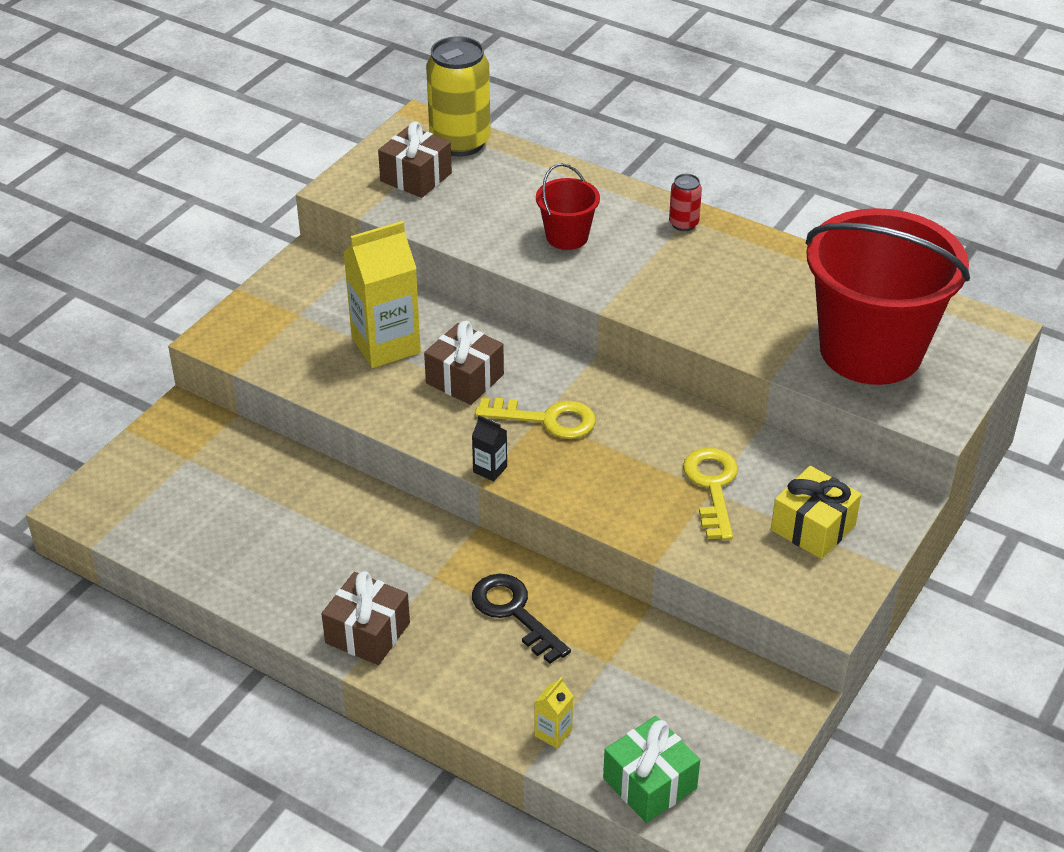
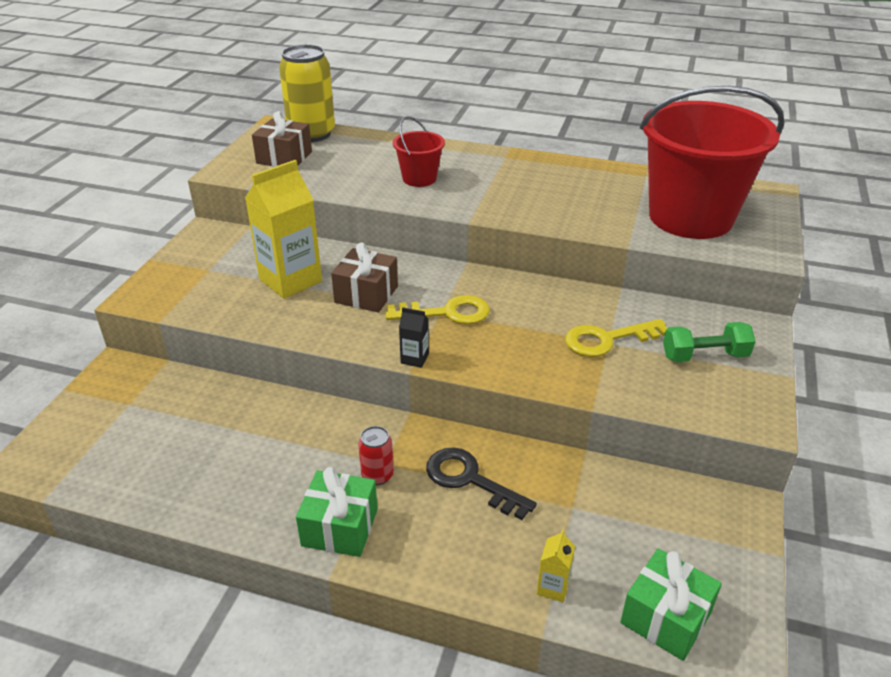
camera: 15 degrees left, 5 degrees down
(367, 633) = (340, 527): brown gift -> green gift
(683, 224) = (504, 160): red can -> red can (377, 475)
(712, 487) = (607, 340): yellow key -> yellow key turned 90 degrees counterclockwise
(813, 527) = (704, 356): yellow gift -> green dumbbell

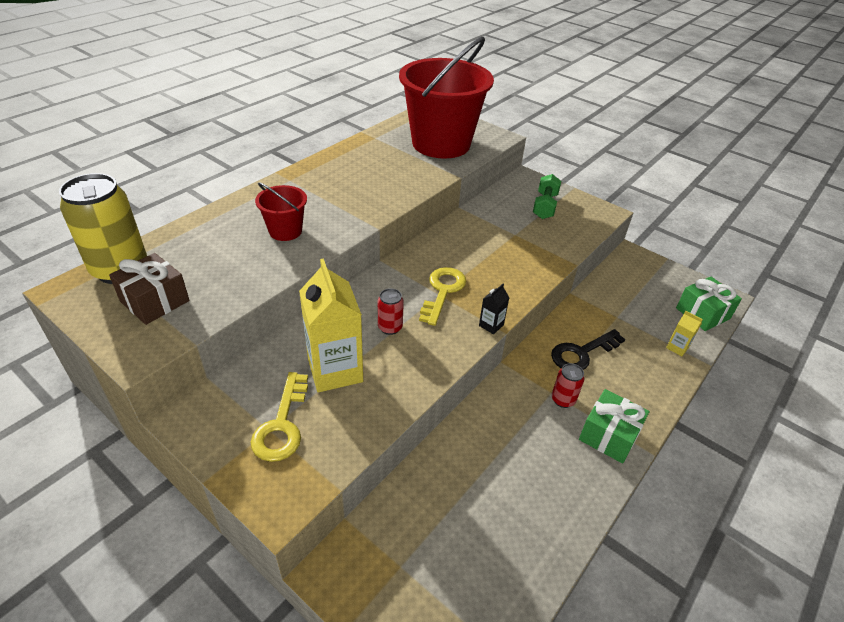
camera: 70 degrees left, 5 degrees up
(366, 294) = (390, 327): brown gift -> red can
(607, 340) = (512, 233): yellow key -> yellow key (282, 425)

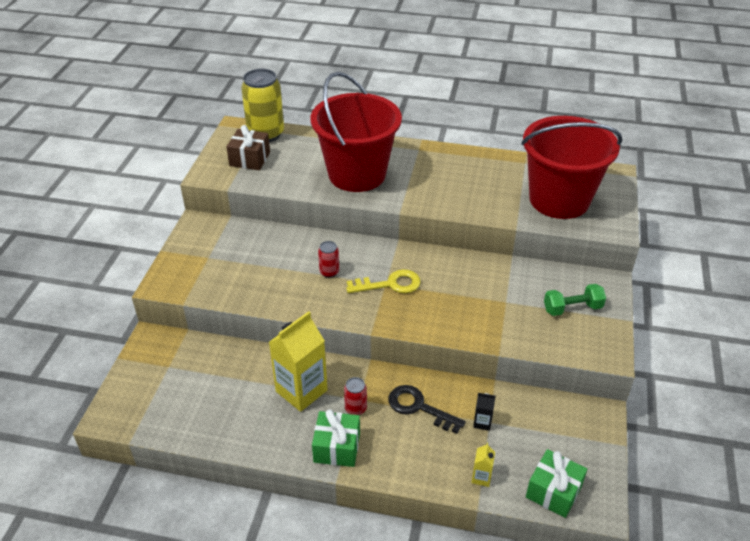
camera: 65 degrees right, 0 degrees up
(282, 425) = (214, 261): yellow key -> none
(285, 231) = (357, 174): red bucket -> red bucket, size x2.25
(335, 370) = (271, 263): yellow carton -> yellow carton (301, 391)
(491, 325) = (373, 323): black carton -> black carton (482, 422)

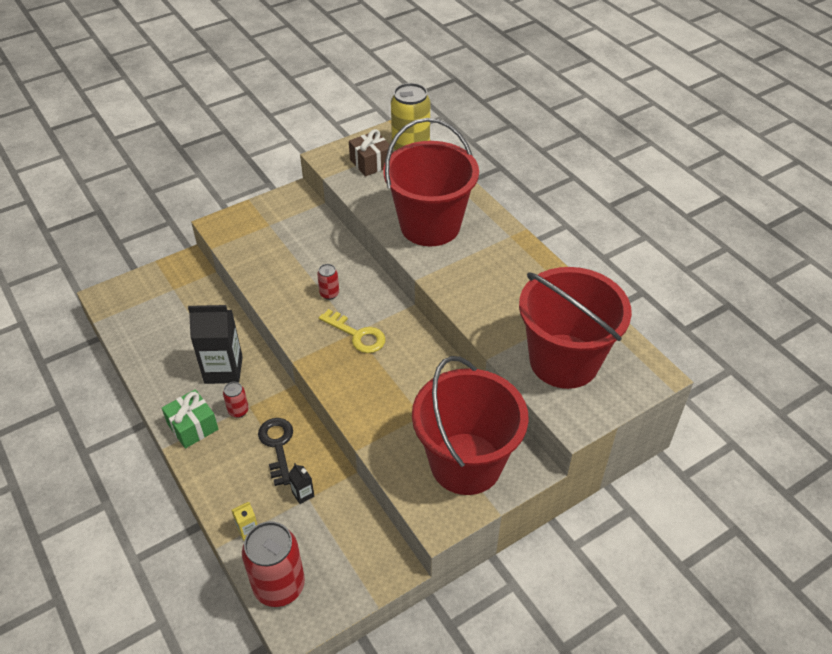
camera: 45 degrees right, 5 degrees up
(301, 391) = (223, 370): yellow carton -> black carton
(553, 491) = (279, 586): green gift -> red can
(572, 308) = (466, 463): green dumbbell -> red bucket

